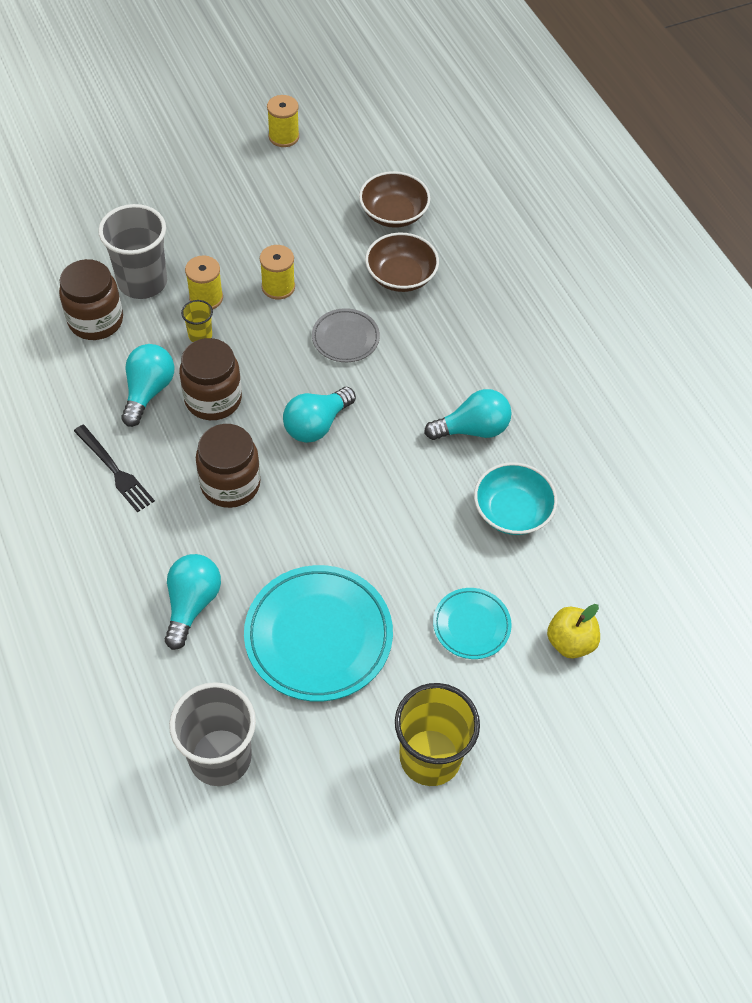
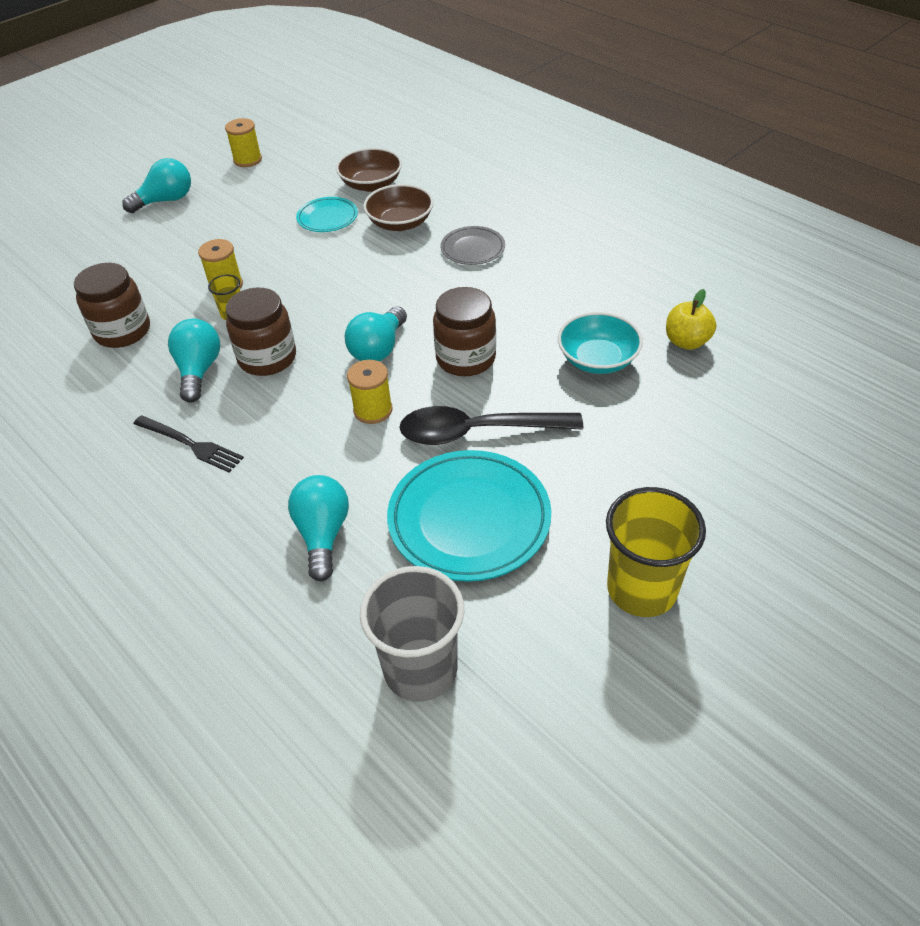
camera: 15 degrees left, 10 degrees down
(142, 282) = (158, 290): grey cup -> none
(230, 484) = (316, 420): brown jar -> brown jar (465, 358)
(278, 287) = (291, 259): yellow spool -> yellow spool (373, 410)
(345, 338) = (373, 278): grey plate -> grey plate (472, 249)
(366, 550) = (478, 432): none -> black spoon
(471, 625) = (614, 460): turquoise plate -> turquoise plate (327, 218)
(472, 429) = (525, 310): turquoise light bulb -> turquoise light bulb (166, 200)
(570, 642) = (714, 444): yellow apple -> yellow apple (686, 342)

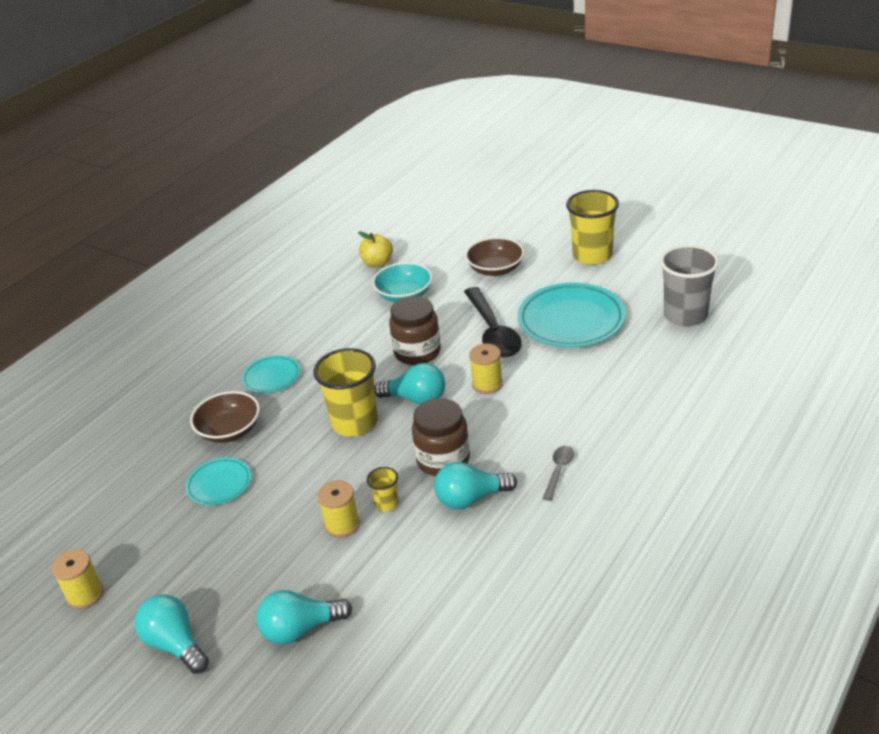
camera: 100 degrees left, 10 degrees down
(122, 331) = (428, 579): brown jar -> none
(190, 444) = (558, 471): black fork -> grey spoon
(323, 534) = (612, 376): turquoise light bulb -> turquoise light bulb (300, 629)
(364, 301) = (355, 423): none -> yellow cup
(371, 184) = (155, 469): brown bowl -> brown bowl (495, 269)
(472, 249) = (272, 377): grey plate -> turquoise plate

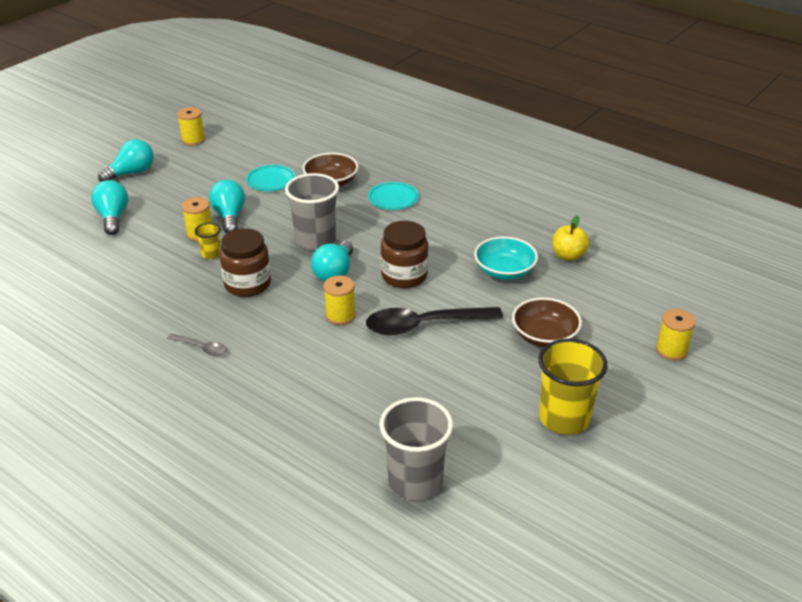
camera: 90 degrees right, 0 degrees up
(355, 423) = (315, 240): yellow cup -> grey cup
(470, 499) = (194, 296): turquoise light bulb -> turquoise light bulb (229, 217)
(501, 214) = (671, 350): none -> yellow spool
(571, 320) = (430, 383): turquoise plate -> none

